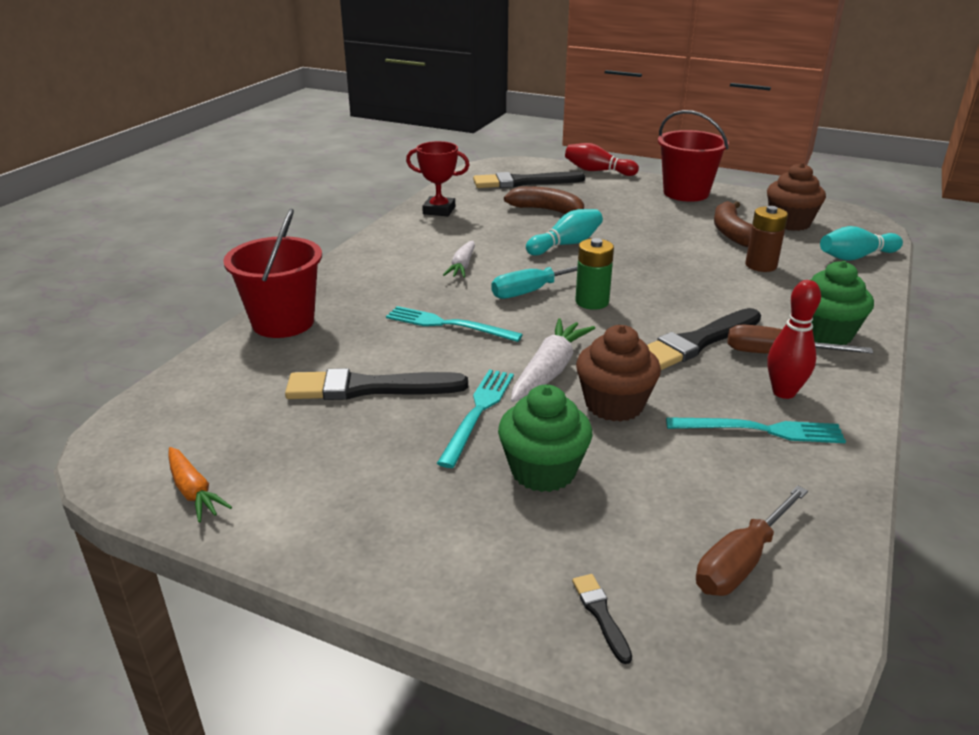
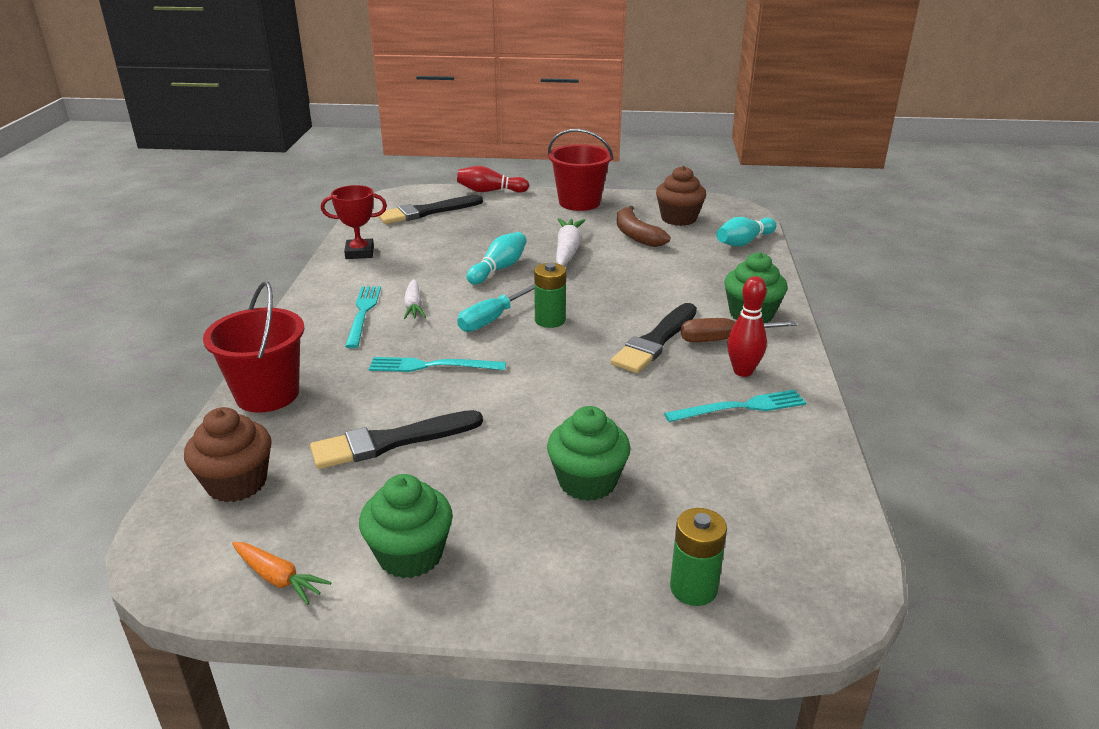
camera: 20 degrees left, 0 degrees up
(324, 501) = (410, 555): none -> green cupcake
(478, 412) = (504, 443): turquoise fork -> turquoise fork (363, 313)
(547, 210) = (464, 238): brown banana -> none
(549, 371) = (546, 391): white carrot -> white carrot (567, 250)
(601, 614) = (693, 588): black brush -> green battery
(614, 405) = (616, 410): brown cupcake -> brown cupcake (237, 483)
(741, 561) = (776, 517): brown screwdriver -> none
(761, 265) = (673, 262): brown battery -> none

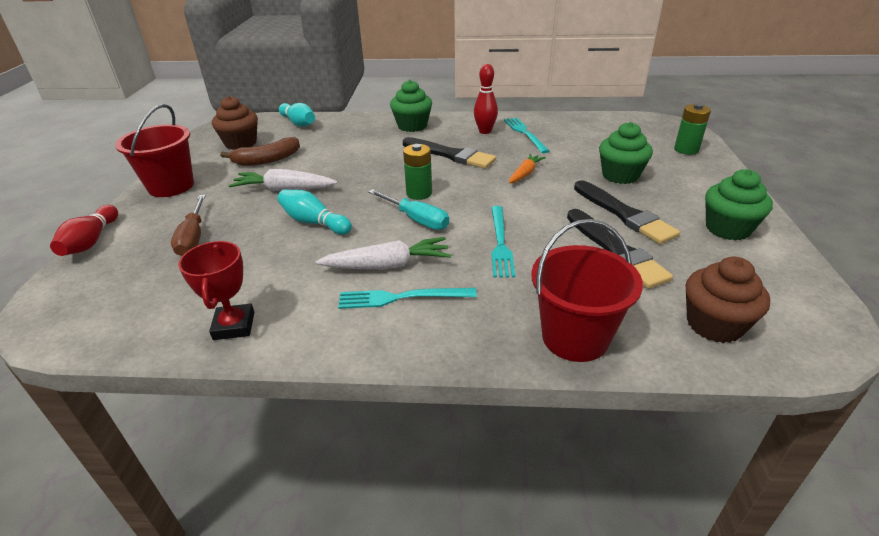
camera: 90 degrees left, 5 degrees up
(278, 578) = (792, 278): orange carrot -> orange carrot (525, 174)
(414, 306) = (387, 265): white carrot -> white carrot, size x1.55
(426, 212) = (126, 284): black brush -> black brush (624, 214)
(723, 339) = (446, 135): brown screwdriver -> brown screwdriver (193, 237)

